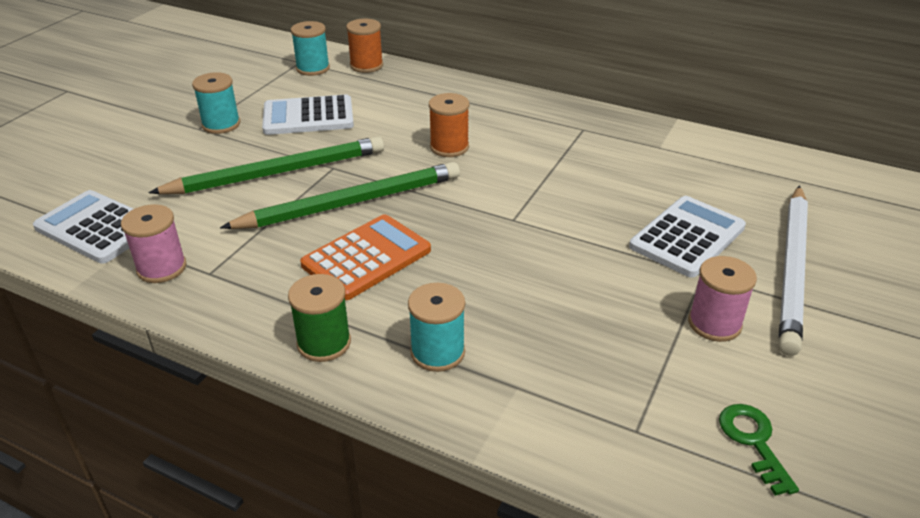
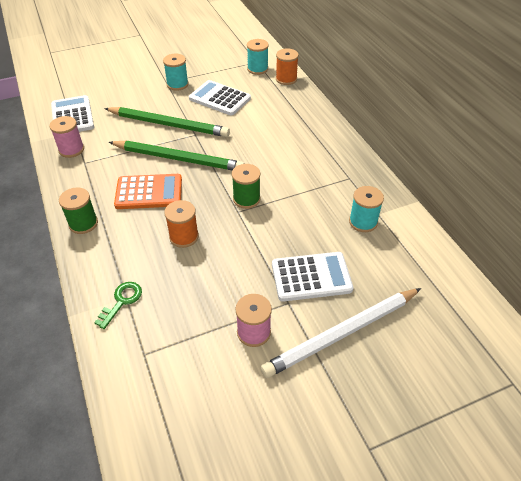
camera: 40 degrees right, 10 degrees up
(437, 352) = (117, 258): turquoise spool -> turquoise spool (363, 222)
(449, 147) = (262, 151): orange spool -> orange spool (184, 236)
(504, 202) = (246, 199): none -> green spool
(753, 441) = (184, 401): green key -> green key (122, 301)

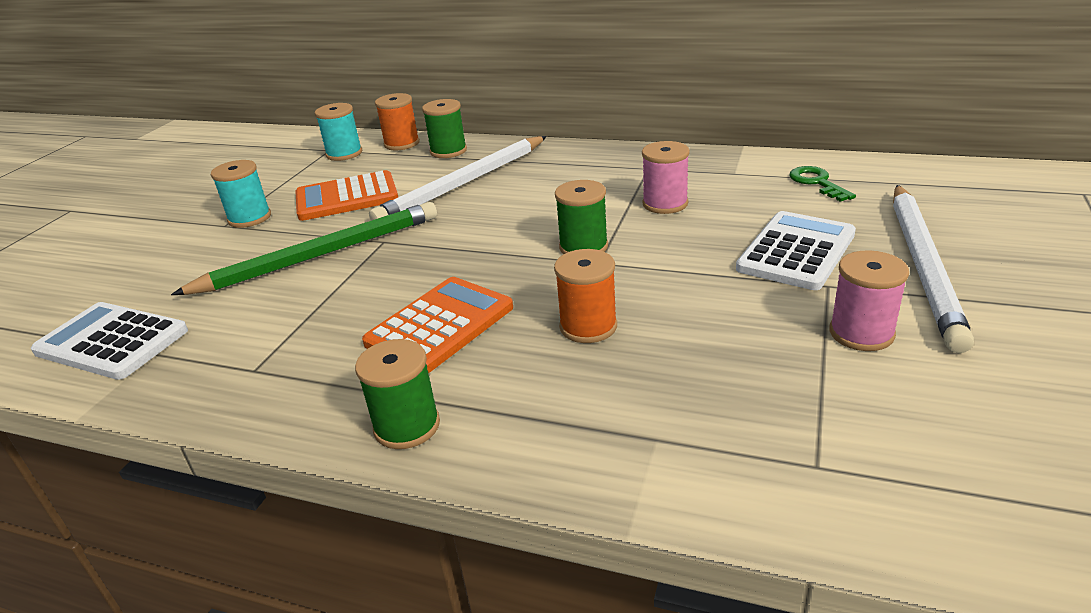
camera: 45 degrees left, 15 degrees down
(71, 150) = (194, 373): pink spool -> pink spool (665, 204)
(122, 301) = (662, 447): green key -> green key (817, 183)
(178, 159) = (410, 273): green pencil -> none
(219, 98) = (347, 197): white calculator -> orange calculator
(268, 125) = (464, 183): none -> white pencil
(294, 99) = (448, 151): none -> green spool
(363, 222) = (737, 186): turquoise spool -> none

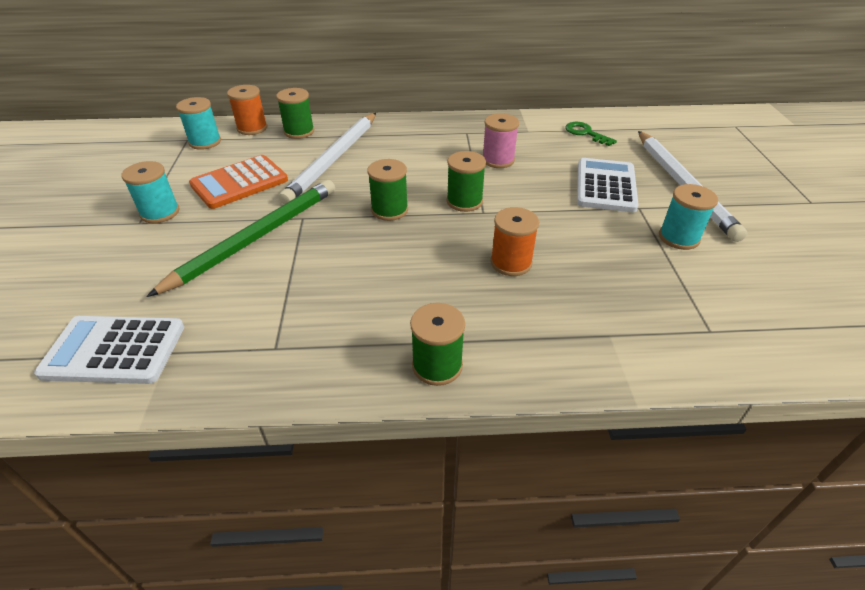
camera: 25 degrees left, 10 degrees up
(440, 325) = (403, 281): orange calculator -> none
(485, 245) = (389, 210): none -> green spool
(861, 333) = (678, 237): pink spool -> turquoise spool

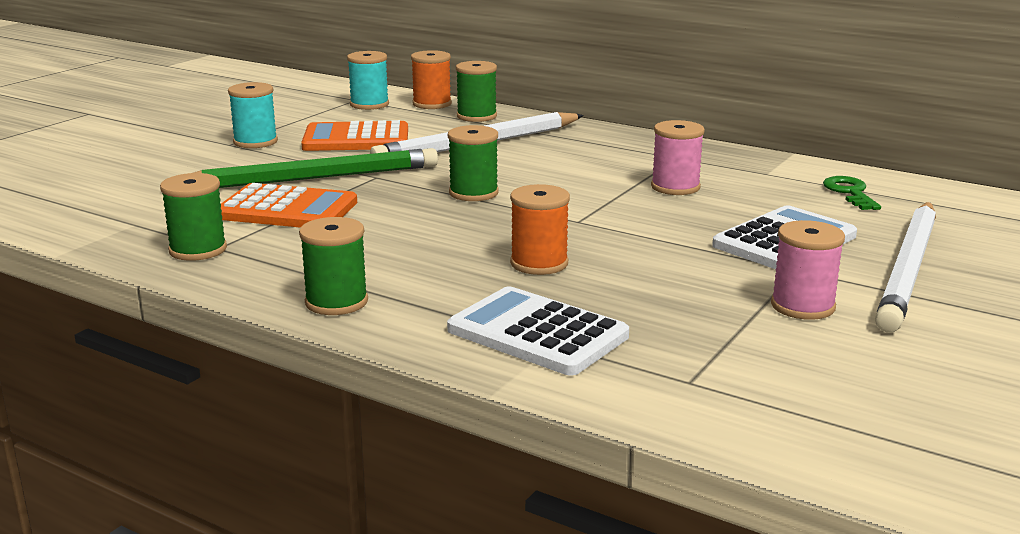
camera: 35 degrees right, 20 degrees down
(114, 350) = (100, 211): white calculator -> white calculator (537, 333)
(279, 280) = (287, 209): none -> orange calculator
(464, 201) = (570, 208): green spool -> green spool (198, 250)
(678, 237) = (802, 306): turquoise spool -> pink spool

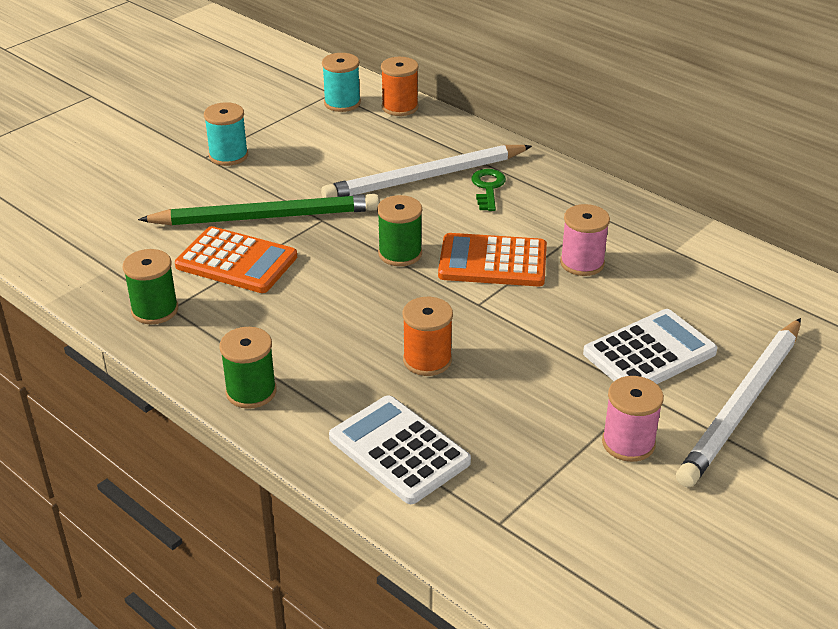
camera: 10 degrees right, 15 degrees up
(356, 139) = (317, 159): orange calculator -> orange calculator (492, 262)
(476, 116) = (436, 132): green spool -> none
(850, 192) = (740, 288): green key -> green key (488, 188)

